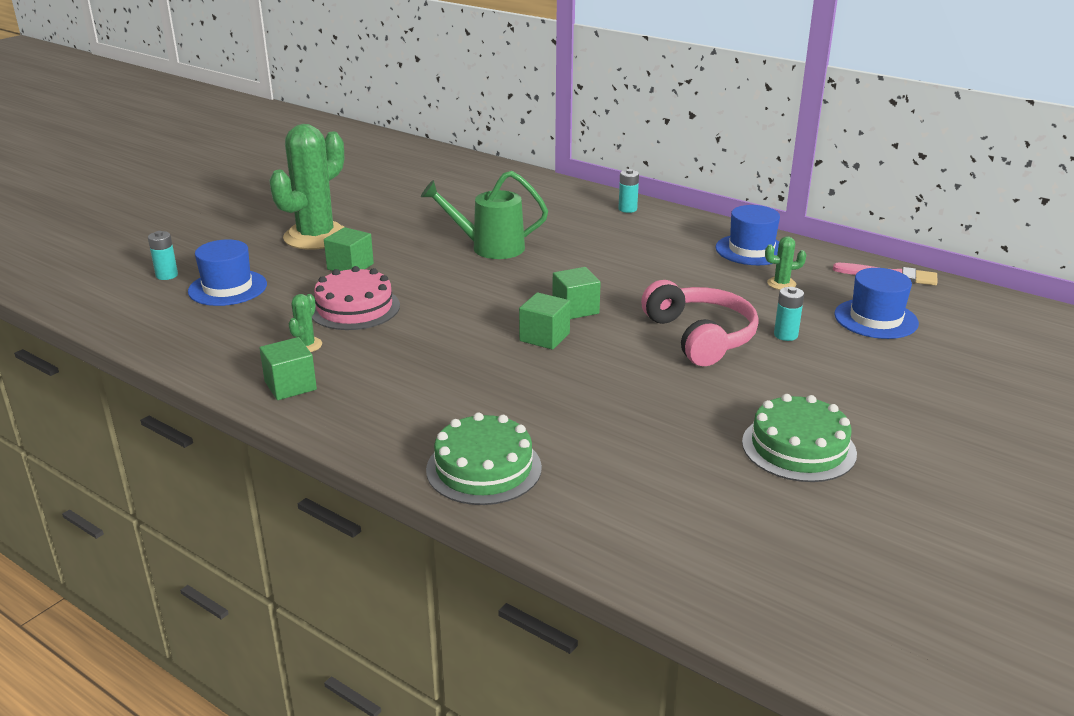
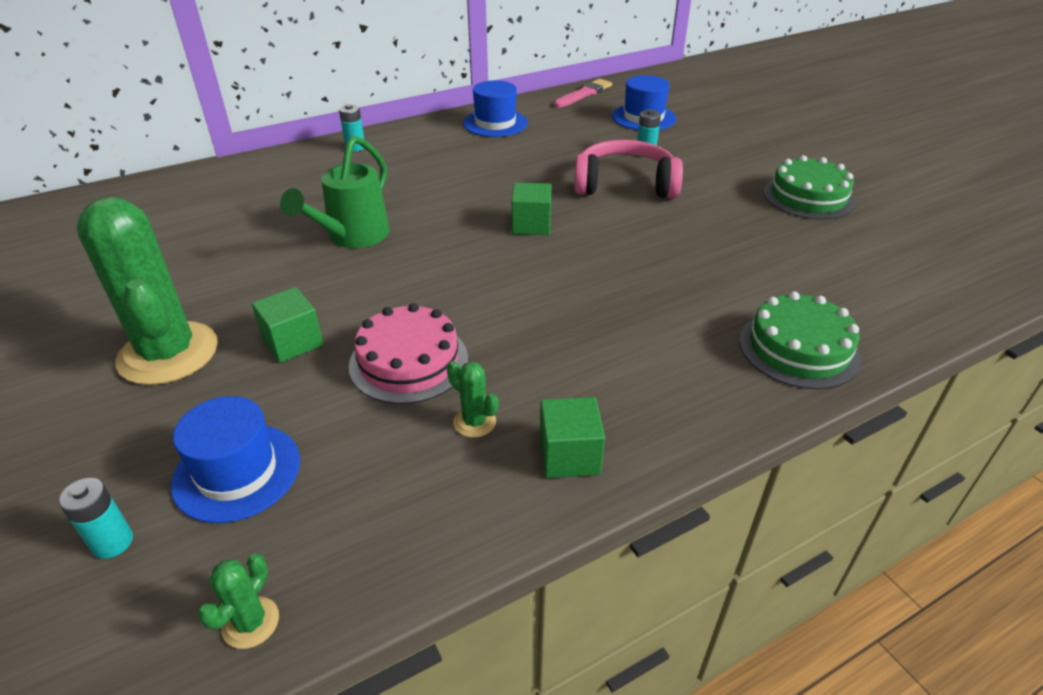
camera: 65 degrees left, 10 degrees up
(544, 337) = (574, 255): green cube -> none
(781, 284) = (563, 130): green cactus -> green cactus (251, 622)

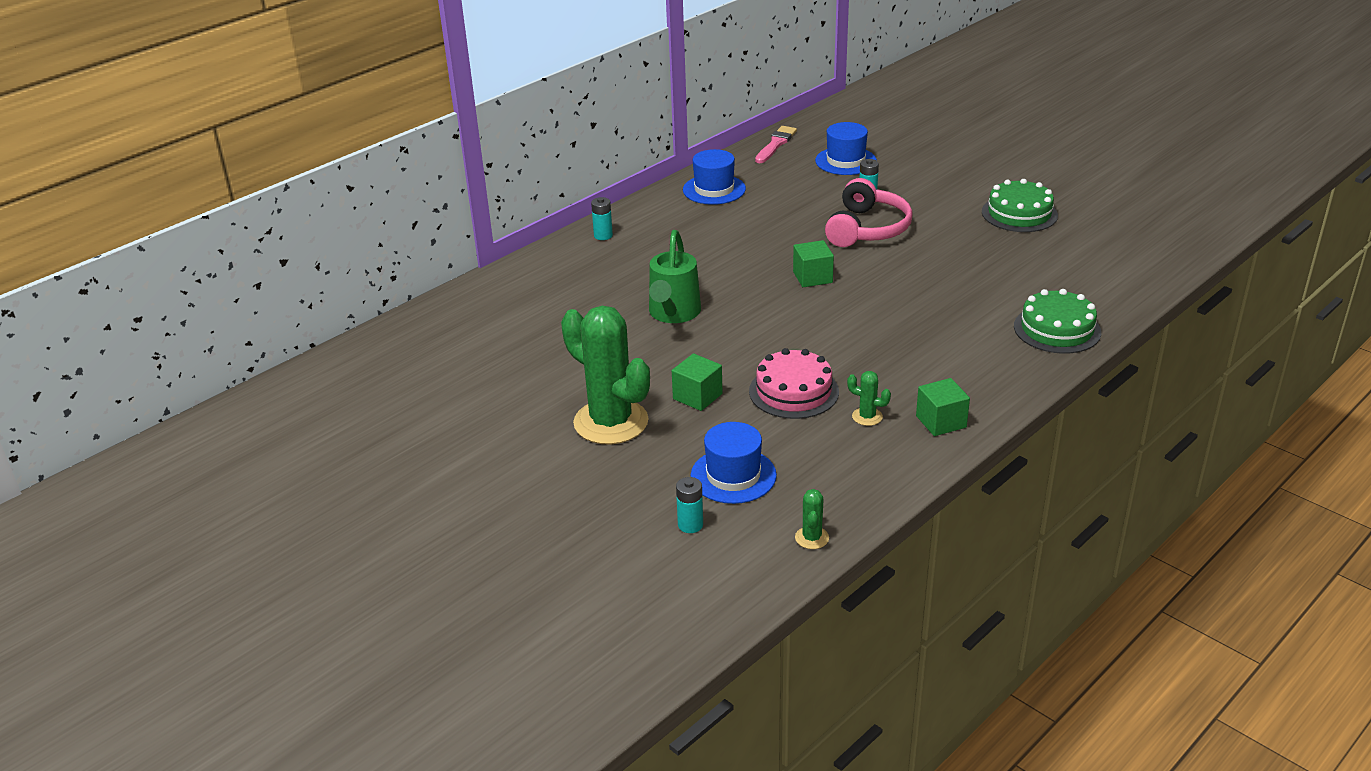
camera: 15 degrees left, 5 degrees down
(625, 184) = (867, 229): pink headphones -> pink headphones turned 120 degrees clockwise

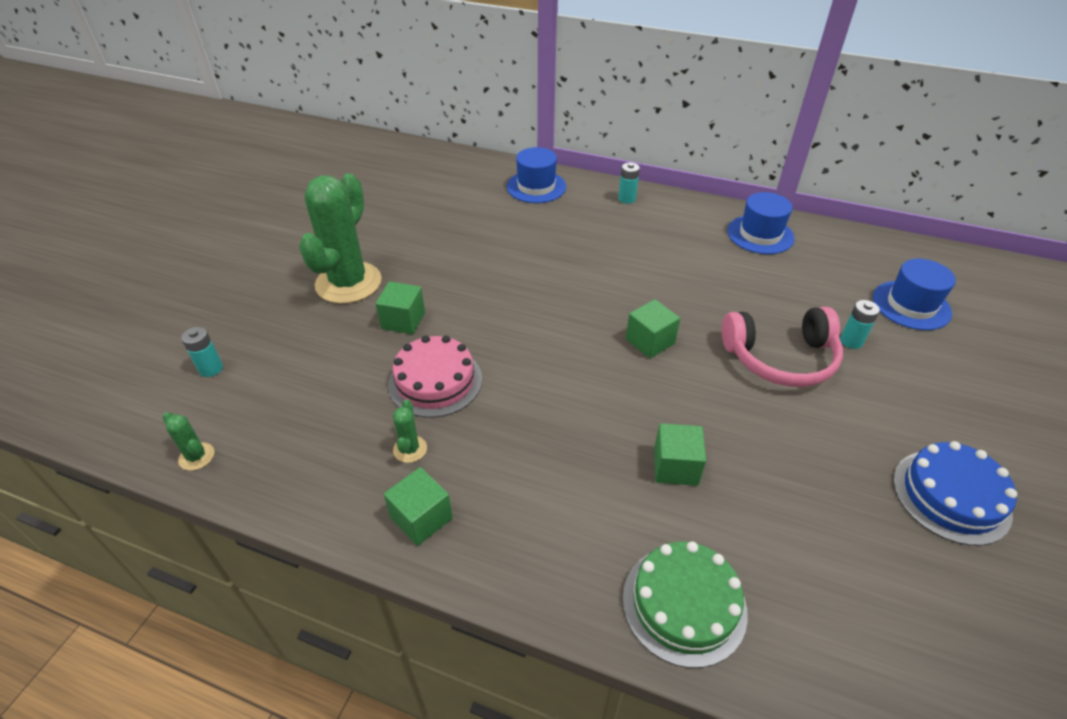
camera: 65 degrees right, 10 degrees up
(673, 314) = (527, 270): green watering can -> none
(733, 476) = (287, 376): blue hat -> blue hat (536, 187)
(776, 144) = (890, 248): pink brush -> none
(812, 538) = (196, 457): green cactus -> green cactus turned 60 degrees clockwise
(947, 302) = (675, 467): none -> green cube
(1019, 213) = (951, 496): green cake -> blue cake

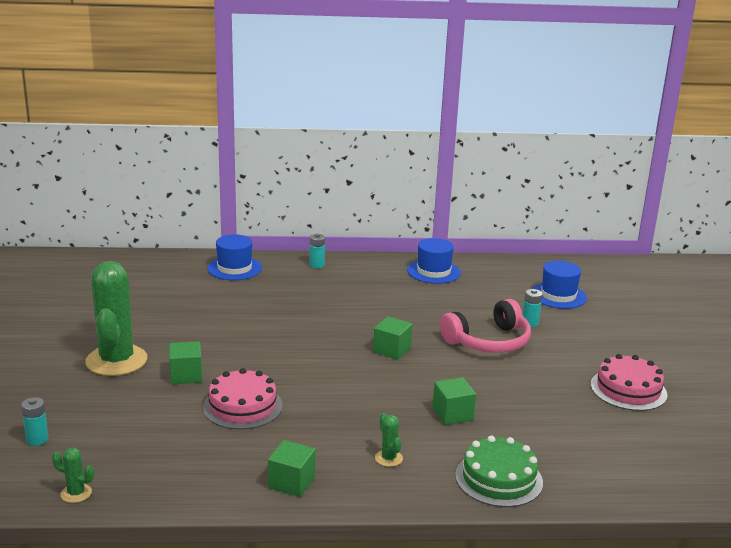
camera: 25 degrees left, 20 degrees down
(410, 449) = (253, 448): green cactus -> green cactus (388, 458)
(951, 496) = (628, 389): blue cake -> pink cake

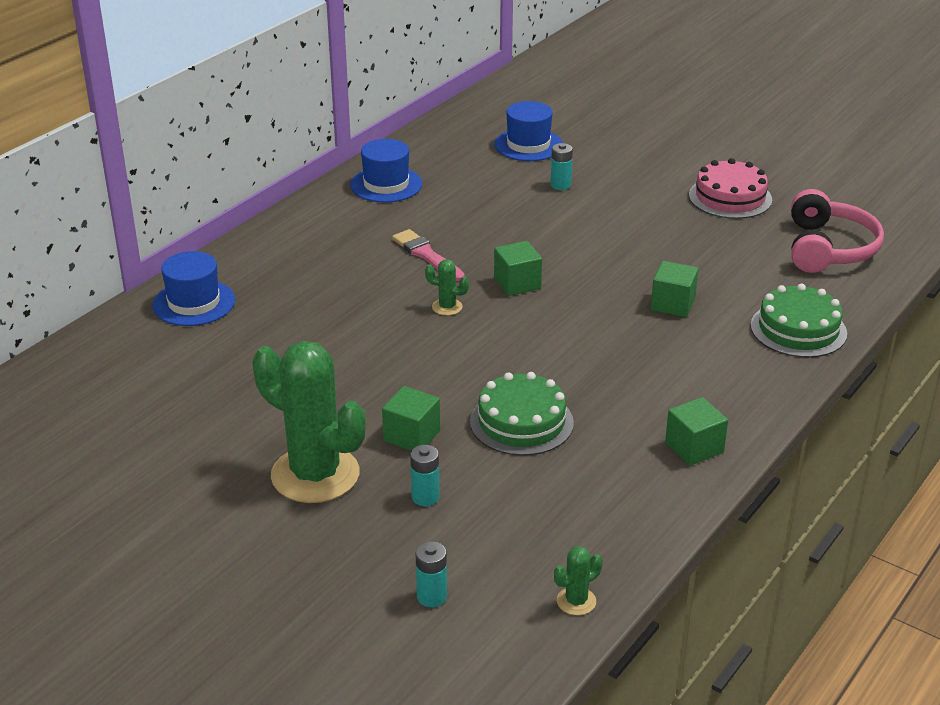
camera: 50 degrees left, 10 degrees up
(242, 406) = (521, 422): pink cake -> green cake
(316, 265) = (267, 246): turquoise battery -> turquoise battery (425, 497)
(378, 311) = (426, 255): none -> pink brush
(388, 458) = (709, 373): green cactus -> green cactus (447, 307)
(488, 341) = (567, 223): pink headphones -> pink headphones (828, 248)

